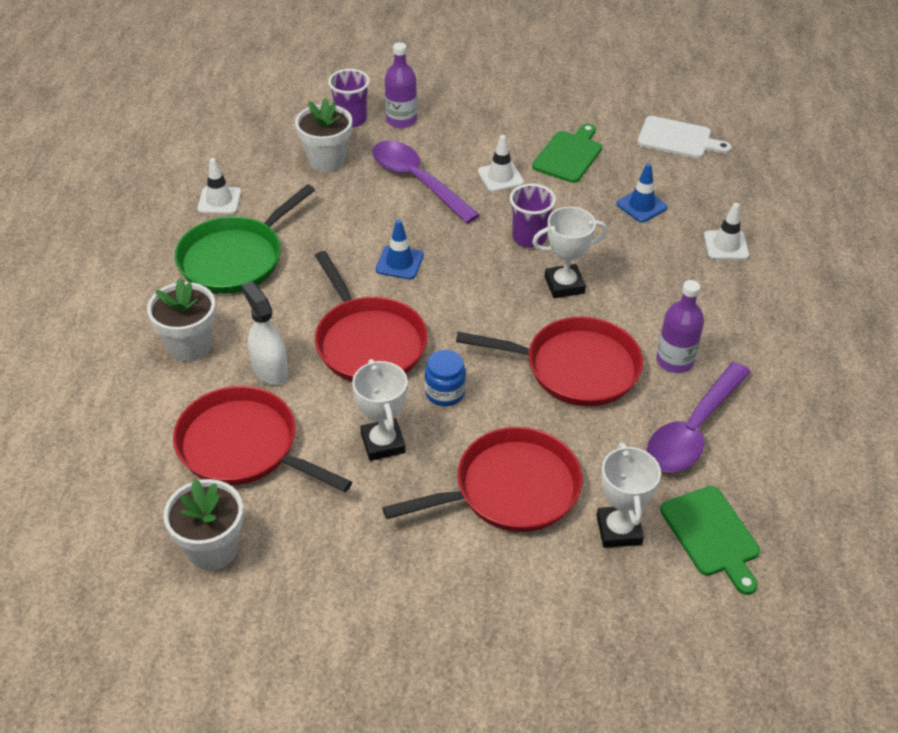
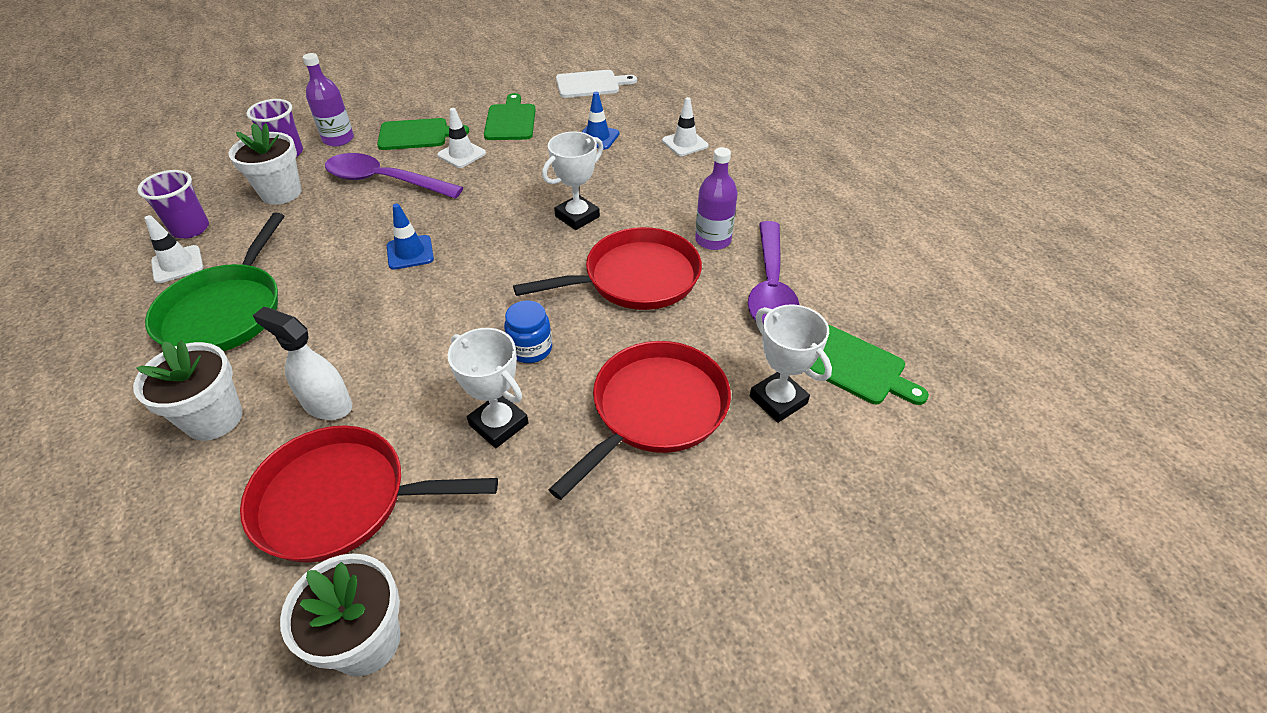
camera: 30 degrees left, 0 degrees up
(368, 342) = (422, 334): red pan -> none
(473, 140) = (417, 134): none -> green cutting board
(529, 238) = (520, 191): purple cup -> purple cup (190, 229)

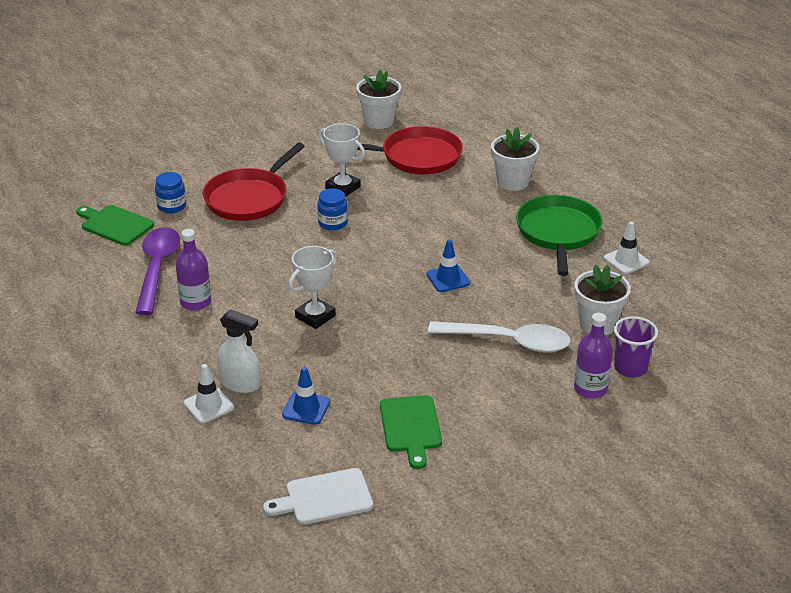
camera: 175 degrees right, 10 degrees down
(190, 229) = (646, 287): purple cup -> none
(327, 404) = (450, 191): white spray bottle -> white spray bottle (240, 384)
(384, 181) = (509, 341): purple spoon -> white spoon
(417, 134) = (508, 400): green cutting board -> none
(461, 154) = (447, 377): white traffic cone -> none
(636, 278) = (261, 270): red pan -> none
(778, 400) = (172, 206): white trophy -> blue jar

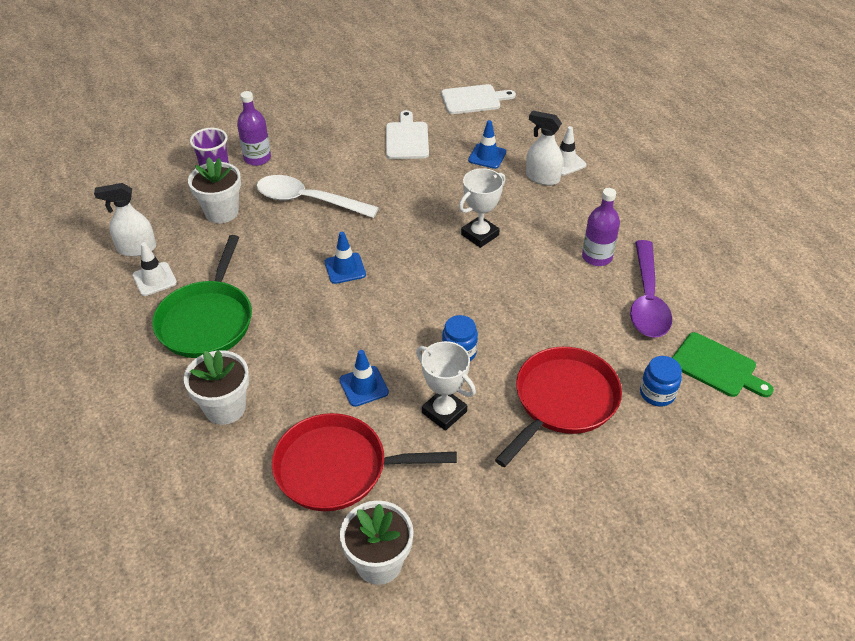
camera: 175 degrees left, 10 degrees up
(408, 199) = (364, 386): none -> blue traffic cone
(411, 427) = (407, 139): green cutting board -> white cutting board
(662, 285) = (136, 248): none -> white spray bottle

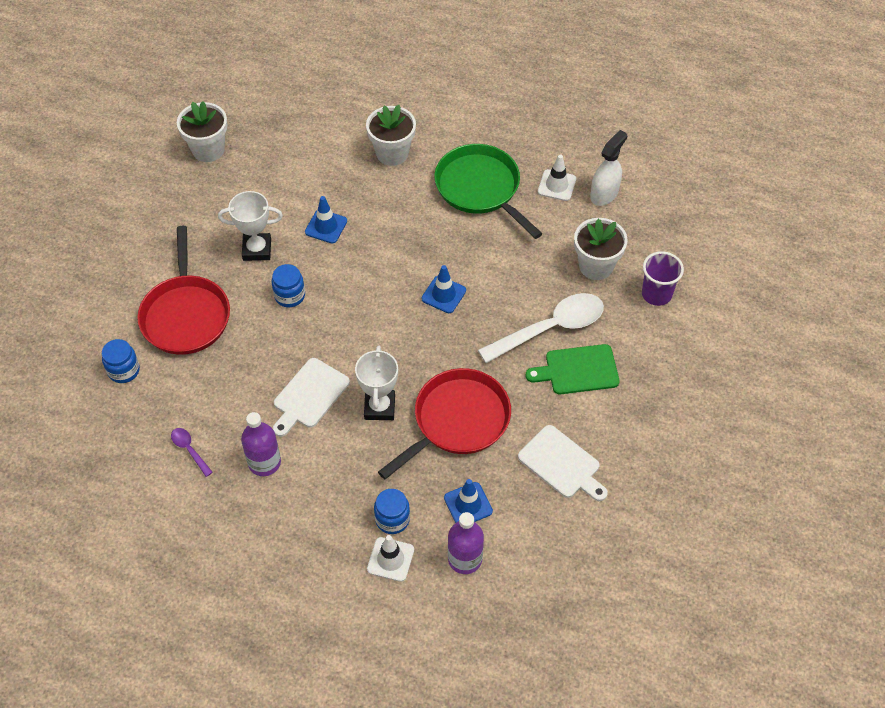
camera: 135 degrees right, 10 degrees up
(257, 158) = (648, 334): purple bottle -> purple bottle (465, 559)
(337, 468) = (285, 173): red pan -> red pan (457, 420)
(473, 99) = (567, 577): white cutting board -> white cutting board (309, 396)
(542, 178) = (392, 519): white spray bottle -> blue jar
(647, 300) = (189, 450): purple spoon -> purple spoon, size x0.44
(717, 367) = (93, 427): green cutting board -> green cutting board (578, 370)

